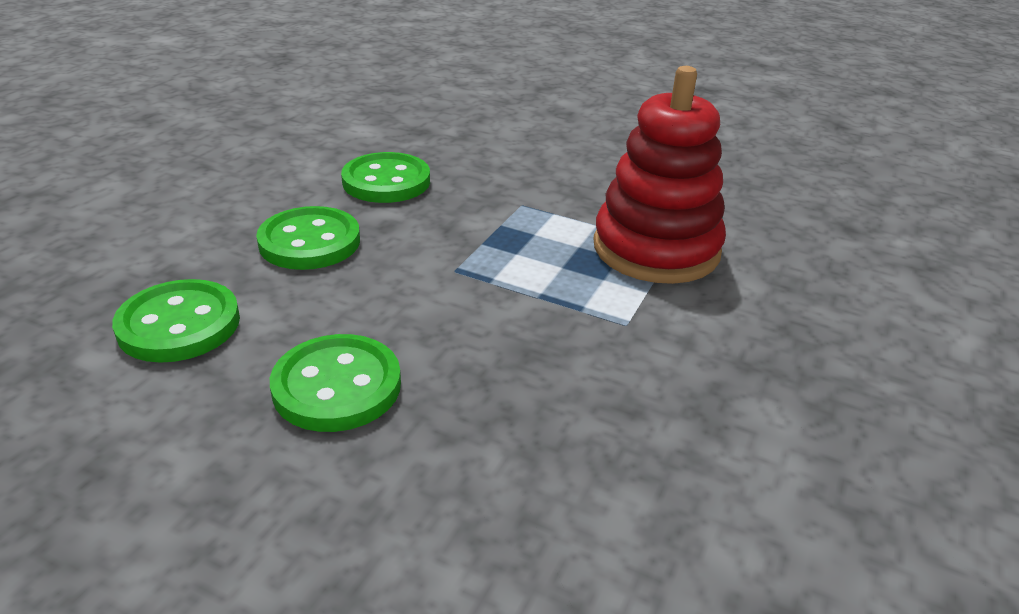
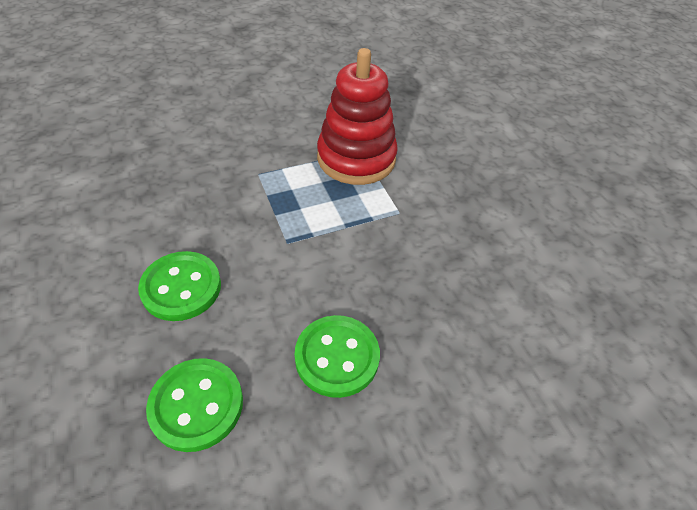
camera: 50 degrees left, 15 degrees up
(386, 181) = (158, 210): green button -> none

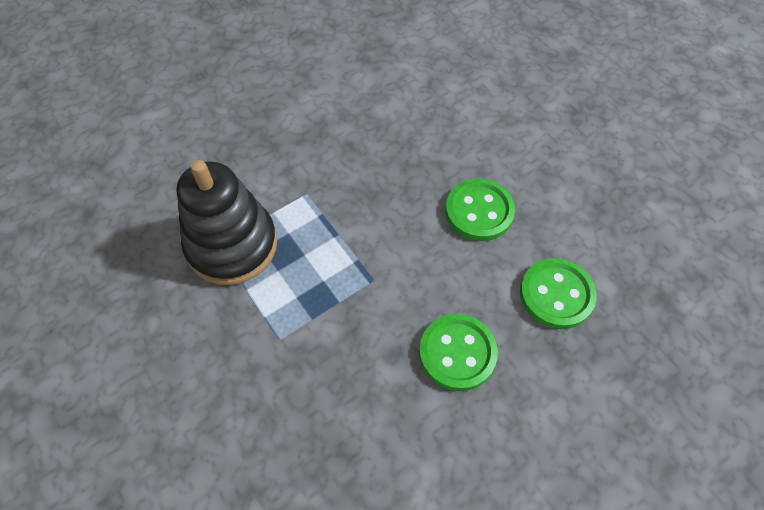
camera: 100 degrees left, 10 degrees up
(356, 158) = (232, 245): red stacking toy -> black stacking toy

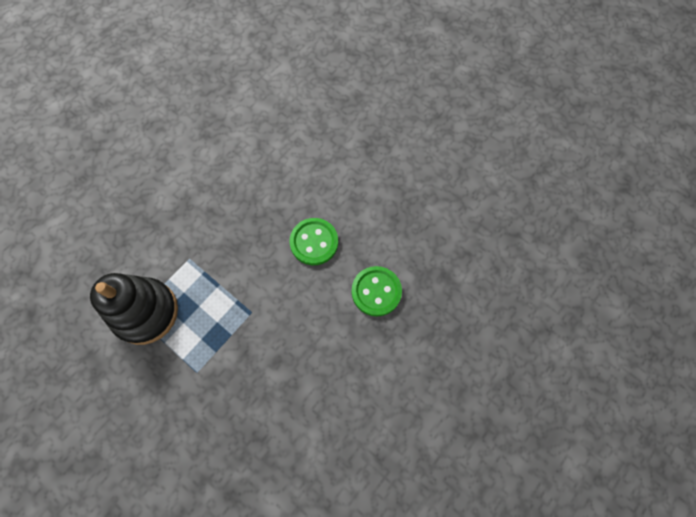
camera: 15 degrees left, 10 degrees up
(457, 353) = (318, 350): green button -> none

